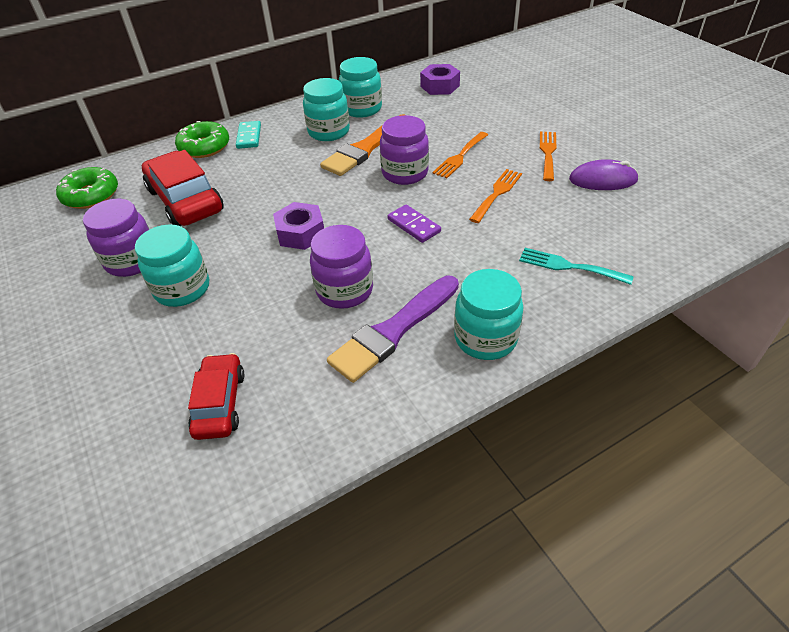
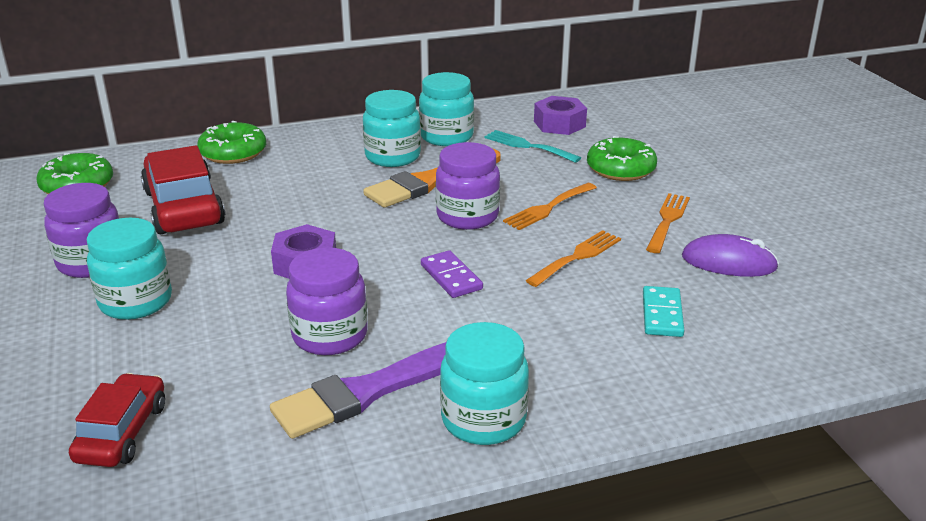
camera: 10 degrees right, 15 degrees down
(249, 137) = (292, 149): turquoise domino -> turquoise domino (662, 314)
(498, 117) = (620, 169): none -> green donut
(569, 266) = (634, 356): turquoise fork -> turquoise fork (527, 146)

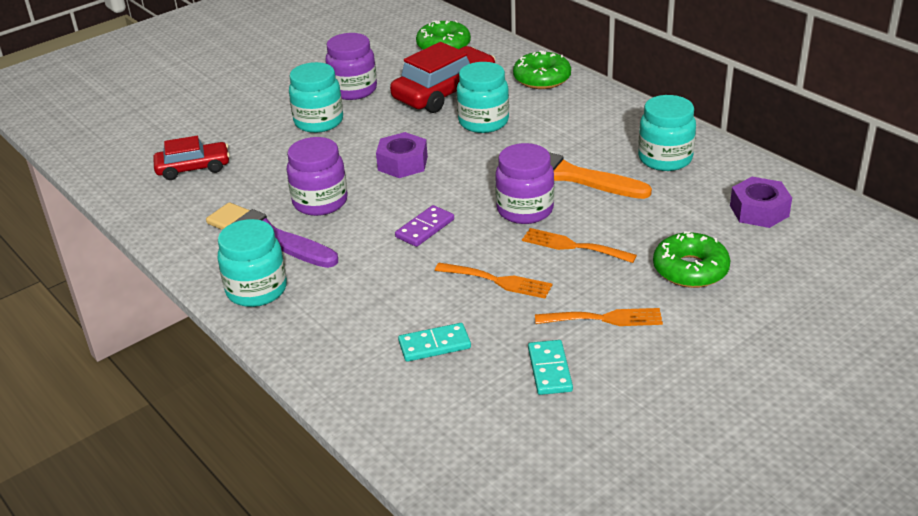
camera: 70 degrees right, 5 degrees up
(392, 157) = (600, 145): turquoise jar -> turquoise jar (483, 122)
(527, 146) = (688, 205): turquoise fork -> none
(728, 262) = (550, 370): purple mouse -> turquoise domino

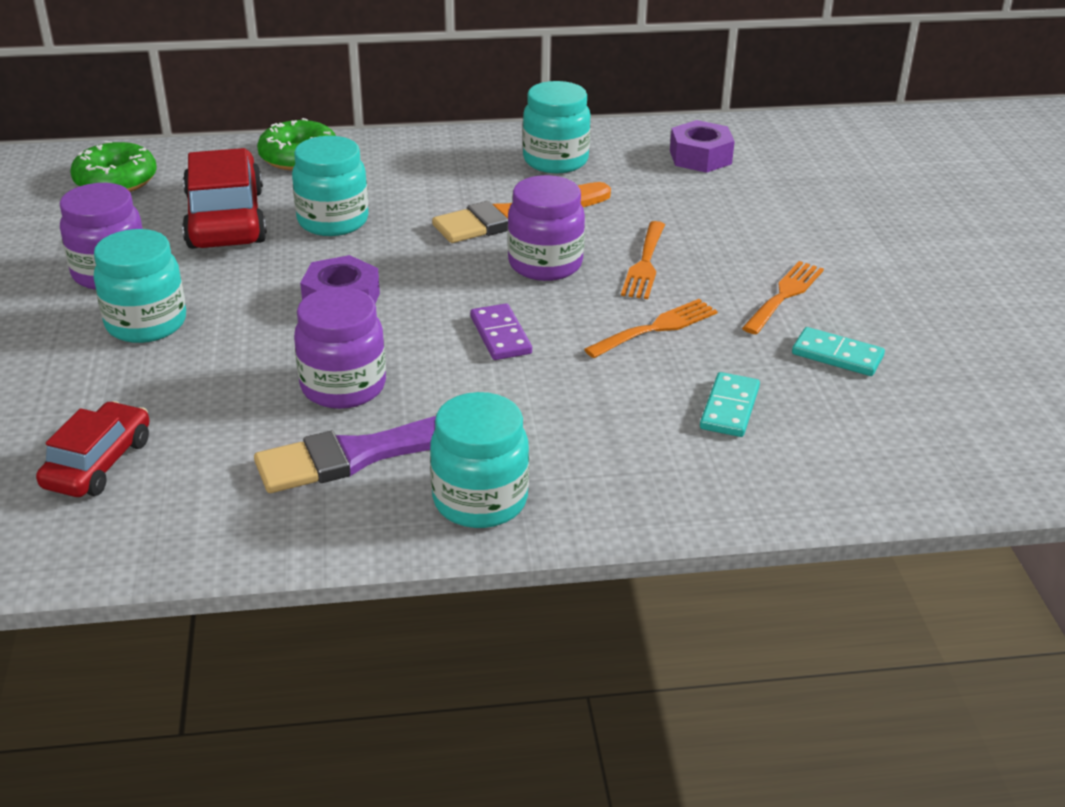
camera: 60 degrees left, 0 degrees up
(573, 246) = (645, 264): orange fork -> orange fork turned 45 degrees counterclockwise
(690, 269) = (753, 223): green donut -> none

